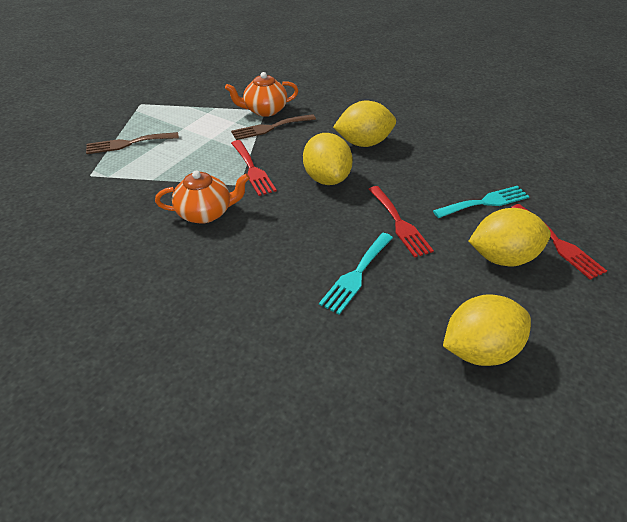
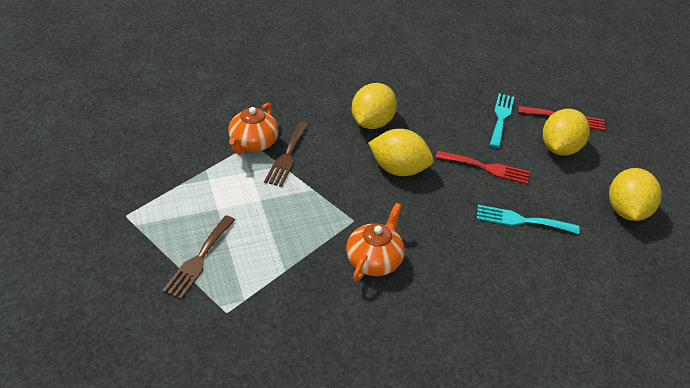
camera: 55 degrees left, 0 degrees up
(252, 169) = (340, 201): red fork -> none
(356, 274) = (521, 220): turquoise fork -> turquoise fork turned 120 degrees clockwise

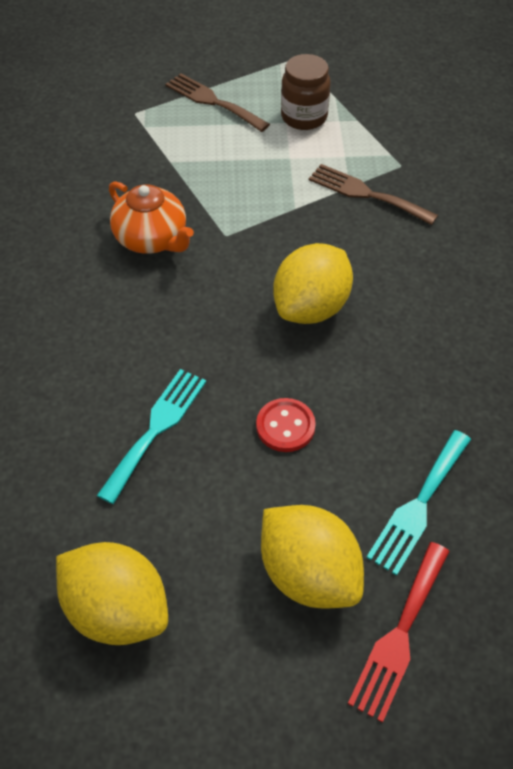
camera: 110 degrees right, 10 degrees up
(208, 199) = (304, 117): none -> brown jar
(253, 144) = (400, 166): orange teapot -> none
(372, 123) = (429, 303): yellow lemon -> none
(486, 168) = (285, 426): red fork -> red button
(501, 118) = (419, 505): turquoise fork -> turquoise fork turned 90 degrees clockwise

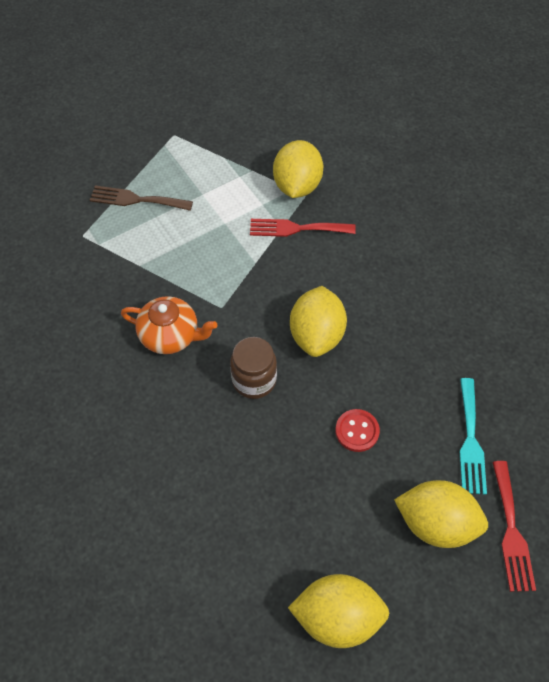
camera: 30 degrees left, 5 degrees up
(156, 428) = (275, 478): turquoise fork -> none
(304, 117) = (212, 184): brown jar -> brown jar (254, 380)
(366, 194) = (296, 228): brown fork -> red fork
(398, 153) = (297, 186): none -> yellow lemon

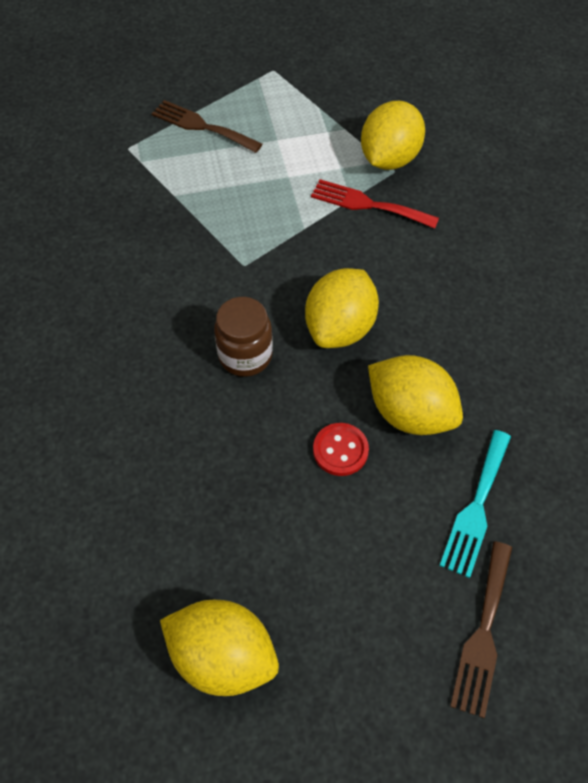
camera: 20 degrees right, 0 degrees up
(170, 335) = (174, 279): orange teapot -> none
(436, 523) = (391, 589): yellow lemon -> yellow lemon (410, 413)
(511, 531) = (483, 634): red fork -> brown fork

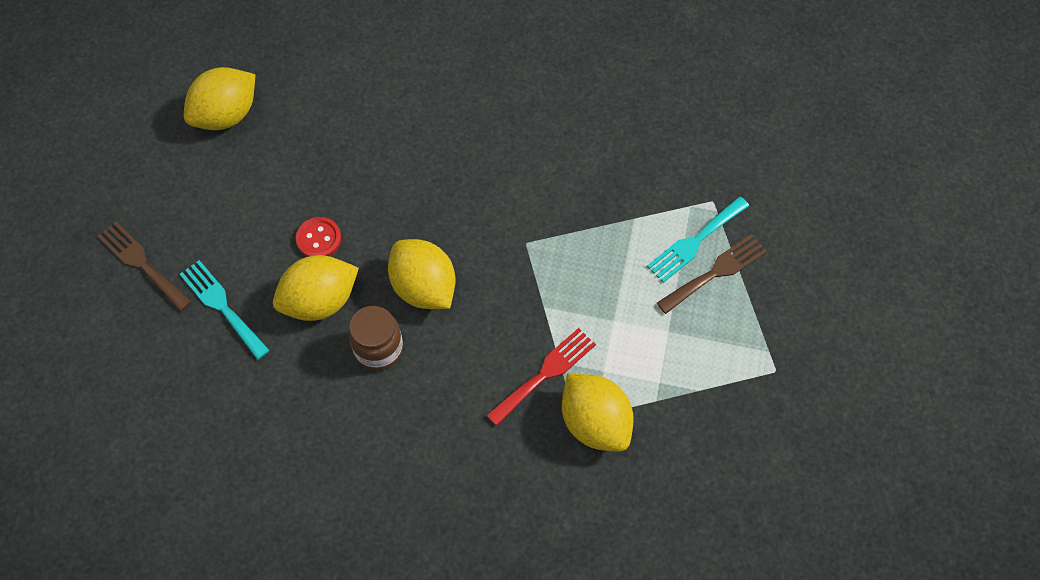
camera: 115 degrees right, 5 degrees up
(178, 147) = (695, 242): none -> turquoise fork
(245, 355) = (435, 209): brown jar -> brown jar (379, 349)

